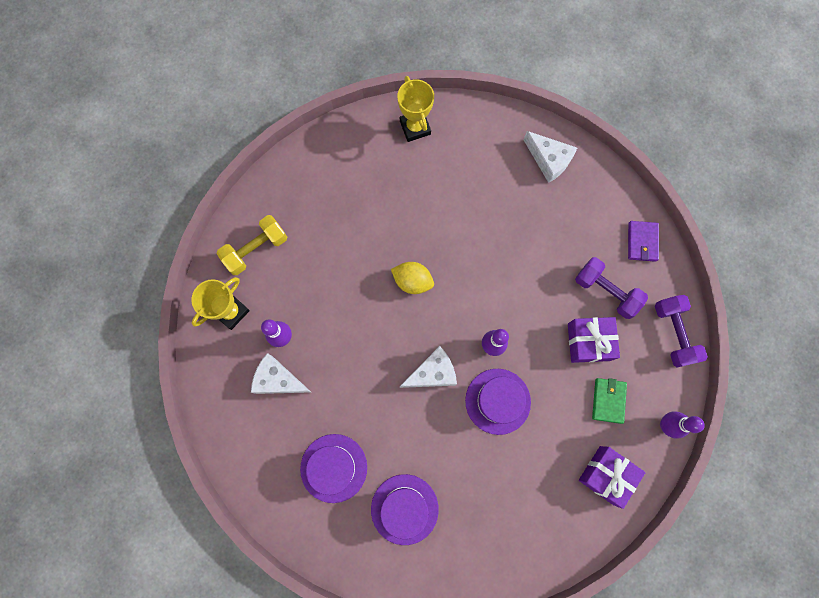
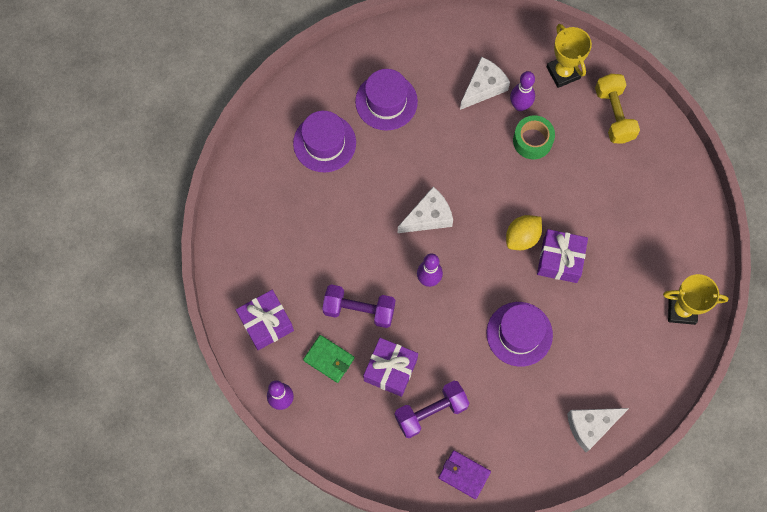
camera: 115 degrees right, 5 degrees down
(314, 311) = (532, 141): none -> green tape
(418, 241) = (560, 260): none -> purple gift
(432, 373) = (428, 217): white cheese -> white cheese turned 120 degrees counterclockwise
(498, 401) = (376, 261): purple hat -> purple hat (519, 334)
(673, 333) = (360, 455): purple dumbbell -> purple dumbbell (359, 310)

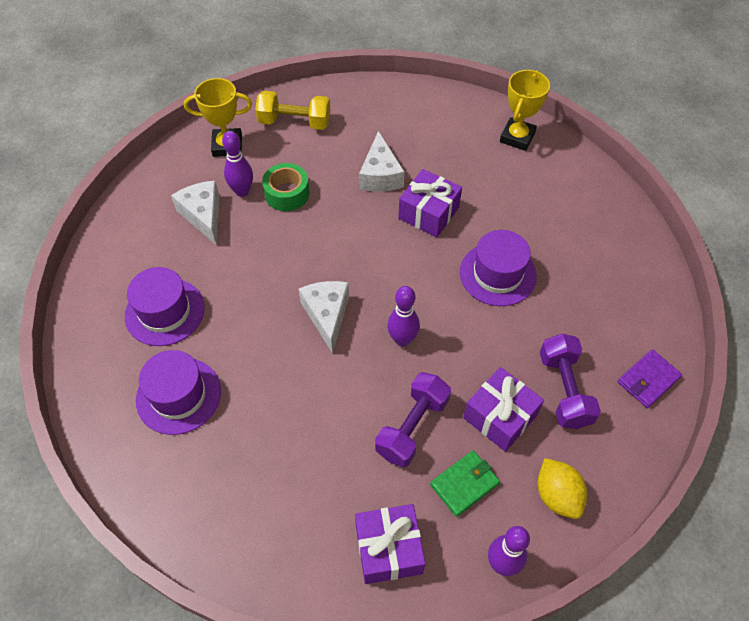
camera: 70 degrees left, 15 degrees down
(522, 237) = (390, 237): yellow lemon -> yellow lemon (557, 495)
(591, 426) = (618, 245): white cheese -> white cheese (380, 175)

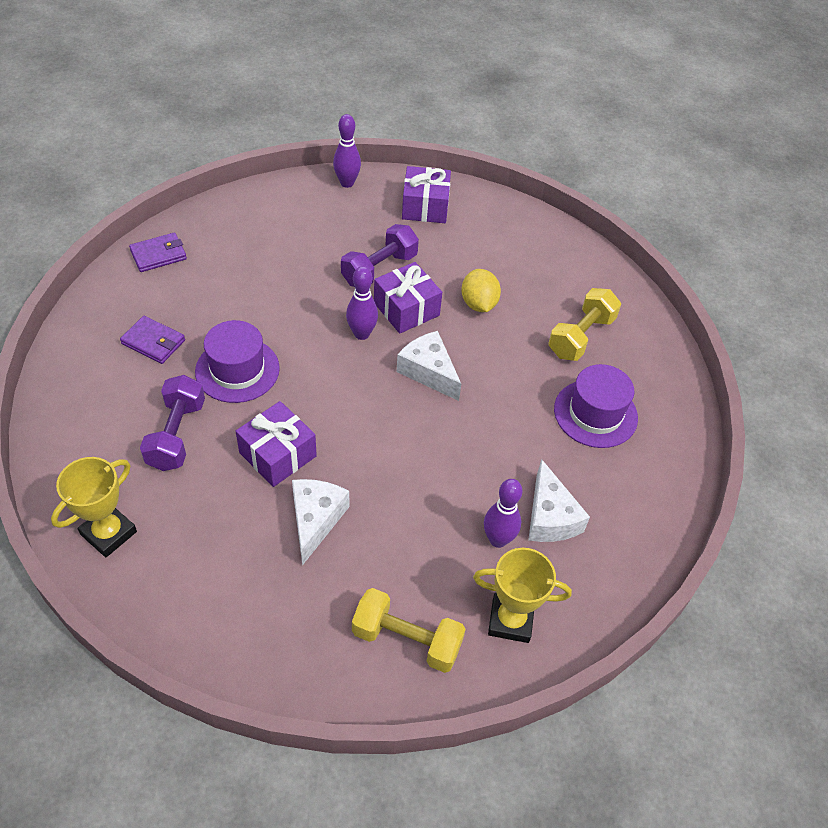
camera: 170 degrees left, 5 degrees down
(178, 395) = (581, 336): purple hat -> yellow dumbbell
(287, 193) = (441, 522): green tape -> none
(327, 315) = (428, 372): white cheese -> white cheese turned 135 degrees clockwise
(464, 484) = (353, 227): green wallet -> none
(500, 416) = (302, 259): purple gift -> purple gift (406, 309)
(557, 495) = (285, 206): yellow lemon -> yellow lemon (478, 304)
(564, 390) = (236, 264): purple dumbbell -> purple dumbbell (177, 435)
(585, 282) = (153, 342): none -> purple wallet

